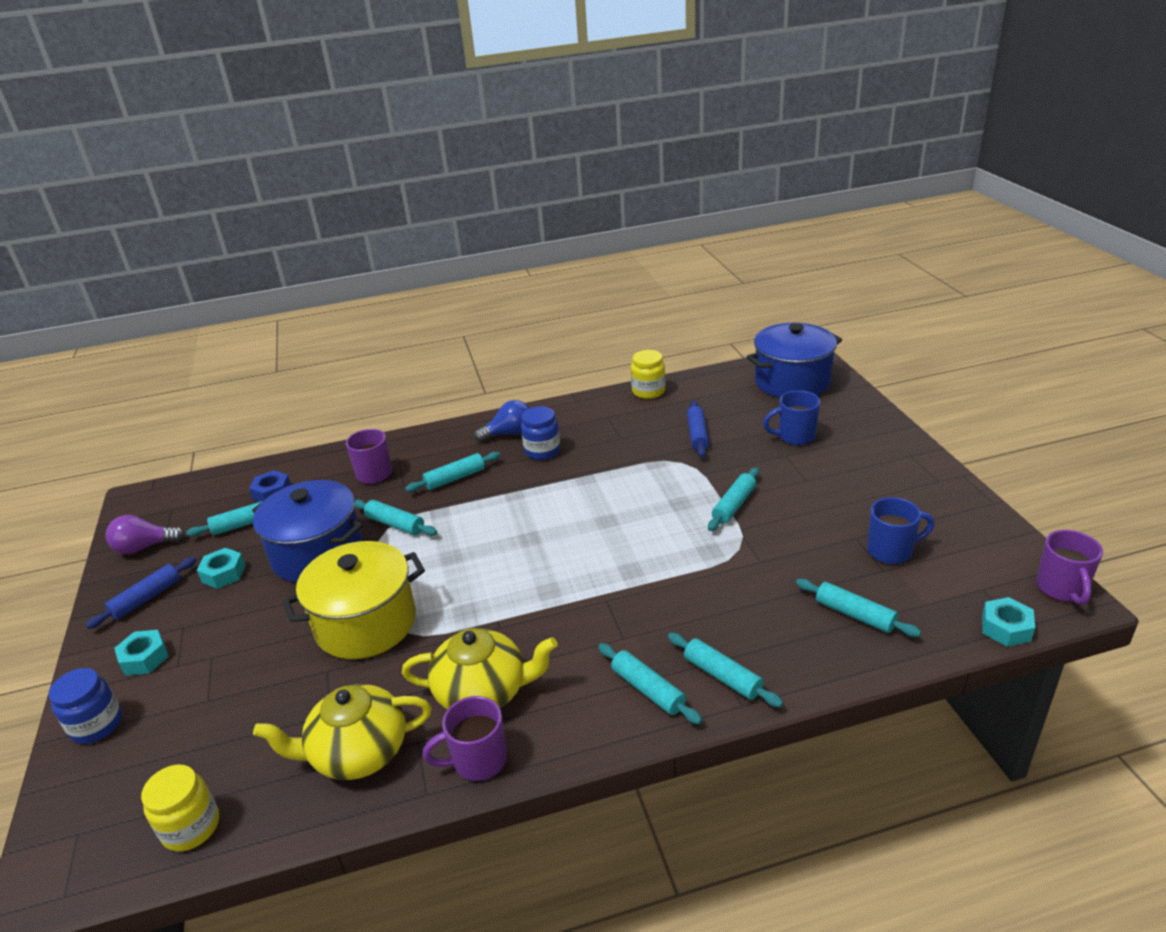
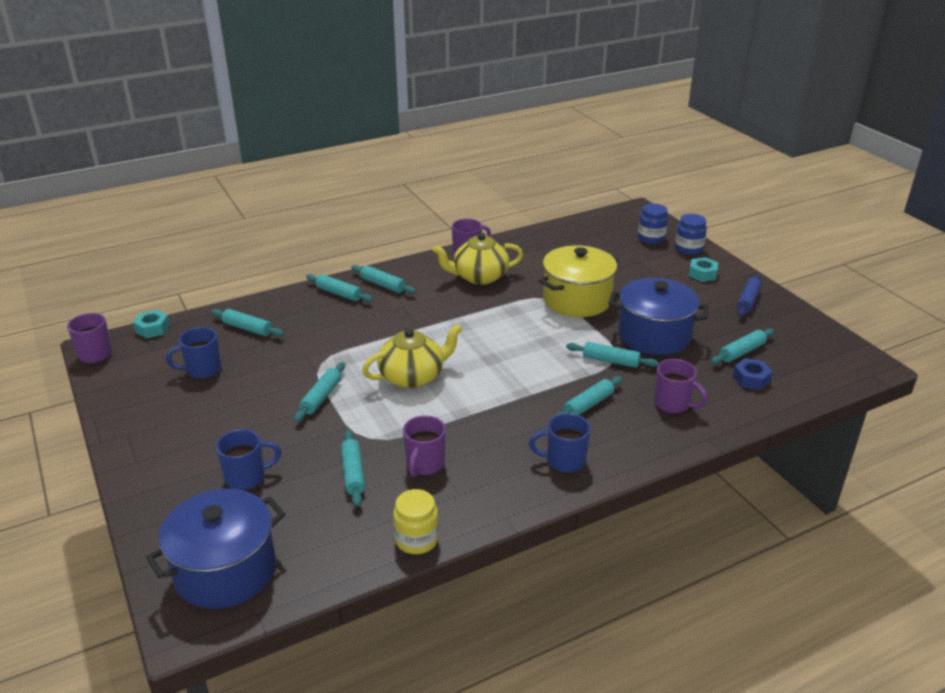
camera: 165 degrees right, 0 degrees up
(144, 547) = (801, 330): purple light bulb -> none
(191, 827) = (592, 226): yellow jar -> none
(224, 573) = (712, 318): turquoise nut -> none
(358, 752) = (533, 252): yellow teapot -> yellow teapot (413, 376)
(509, 433) = (564, 461): blue light bulb -> blue mug
(542, 451) = (516, 441): blue jar -> blue jar (651, 238)
(632, 437) = (424, 465): none -> purple mug
(697, 435) = (353, 473): blue rolling pin -> turquoise rolling pin

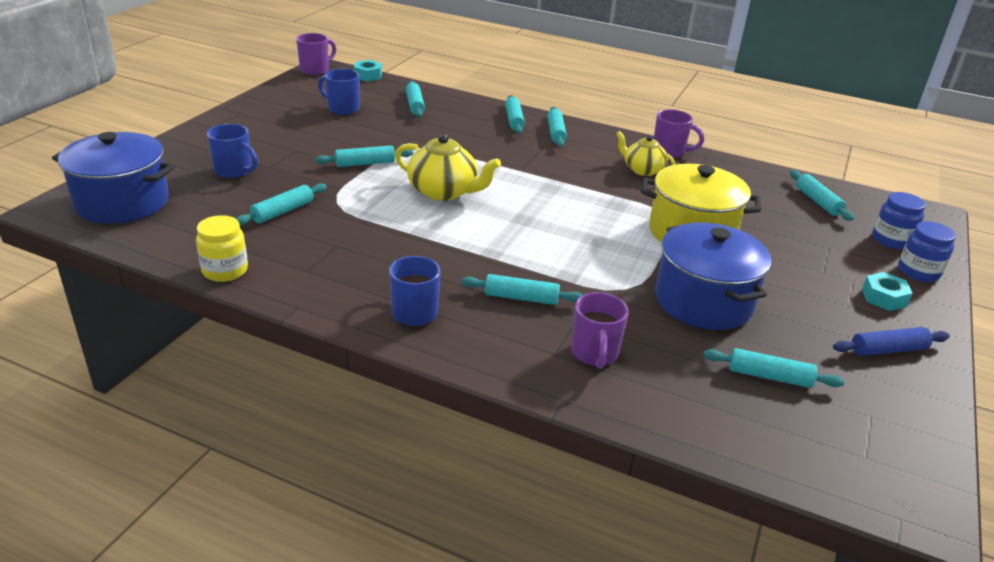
camera: 50 degrees right, 0 degrees up
(424, 465) = (328, 240): purple mug -> none
(479, 277) = (642, 170): yellow teapot -> yellow teapot, size x0.66
(610, 361) = (615, 288): turquoise rolling pin -> turquoise rolling pin (817, 201)
(751, 379) = (724, 401): blue nut -> none

